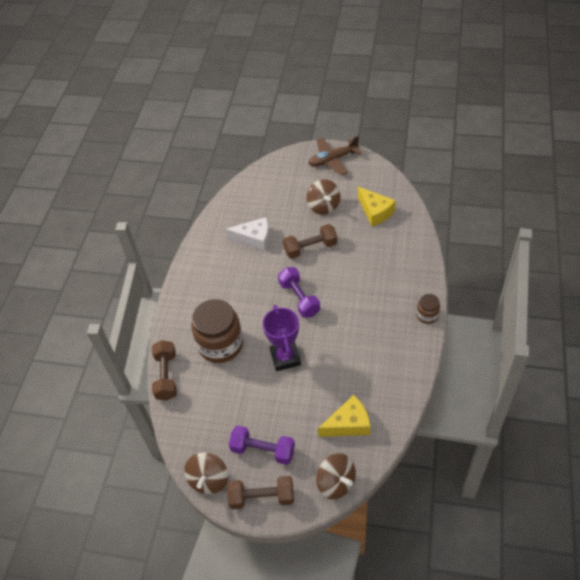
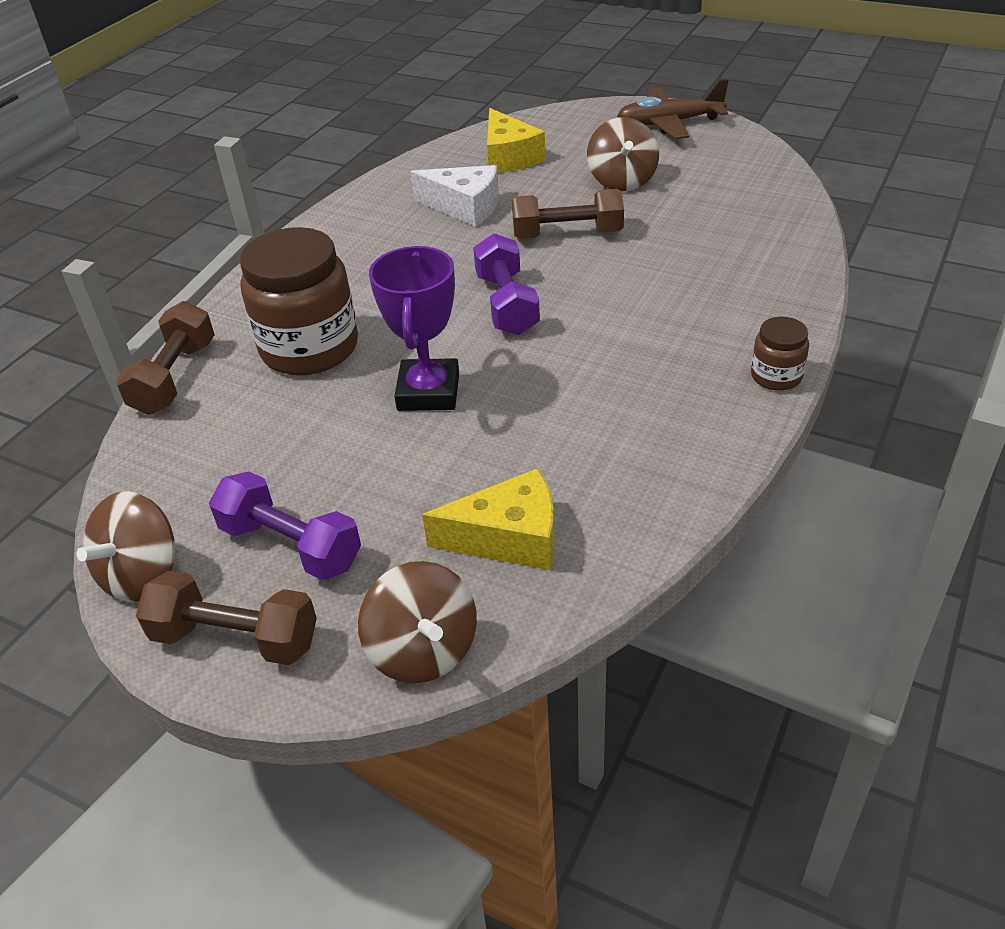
camera: 15 degrees right, 10 degrees down
(375, 212) = (723, 201): yellow cheese -> yellow cheese (509, 157)

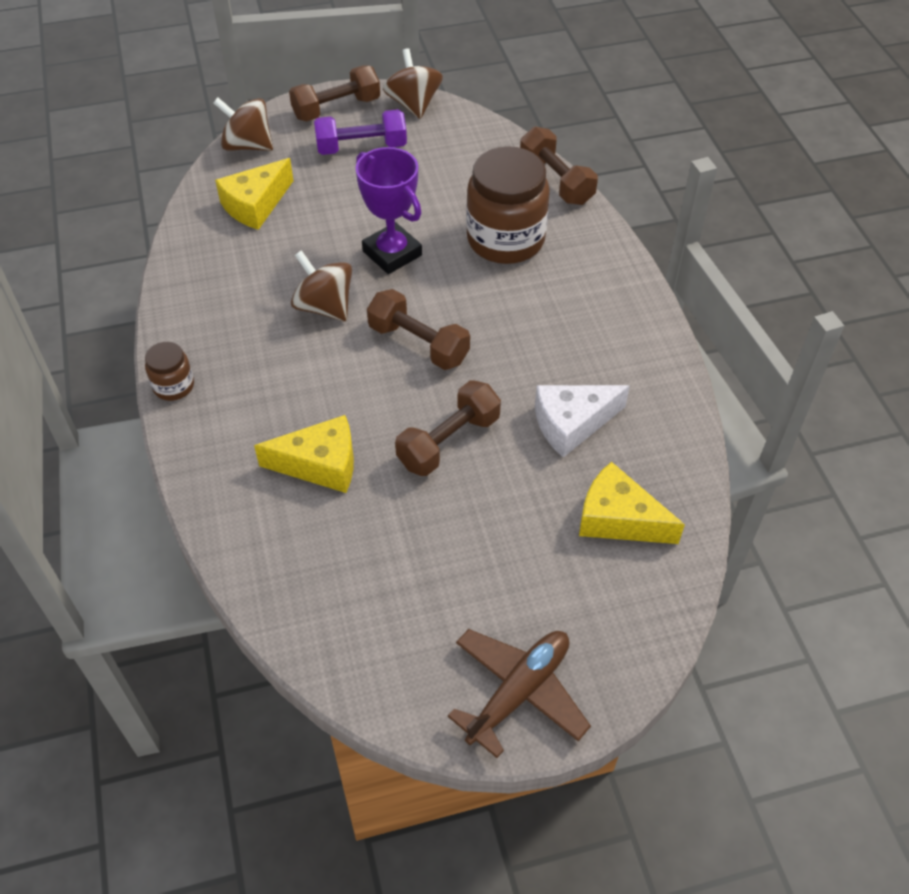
camera: 135 degrees right, 10 degrees up
(507, 304) = (418, 343): purple dumbbell -> brown dumbbell
(622, 181) = (472, 546): brown spinning top -> brown spinning top (324, 307)
(686, 262) = (320, 464): none -> yellow cheese

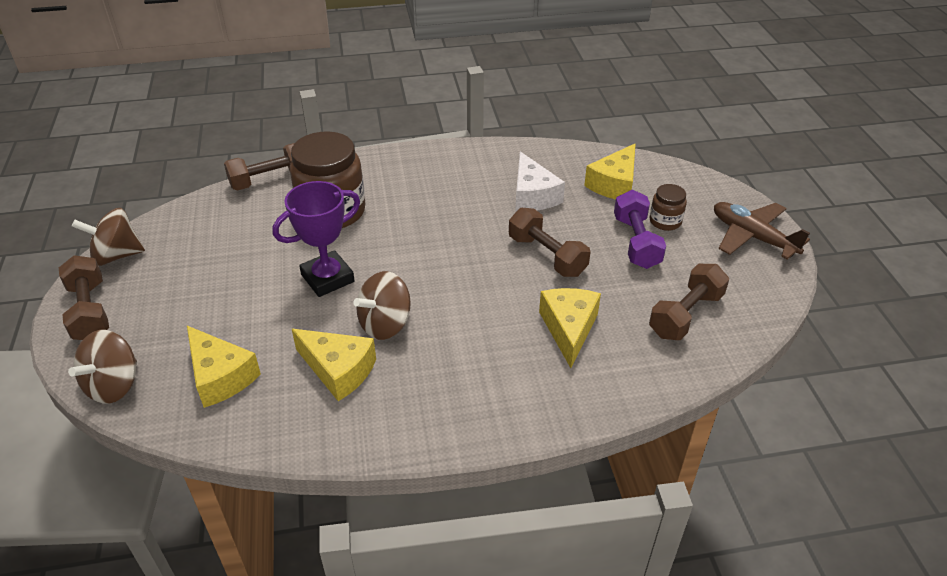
camera: 85 degrees left, 10 degrees down
(174, 386) = (470, 436): brown jar -> brown jar (665, 221)
(261, 281) = (338, 370): none -> yellow cheese
(361, 147) = (165, 294): purple dumbbell -> purple dumbbell (636, 242)
(418, 343) = (442, 267): brown dumbbell -> brown dumbbell (685, 315)

